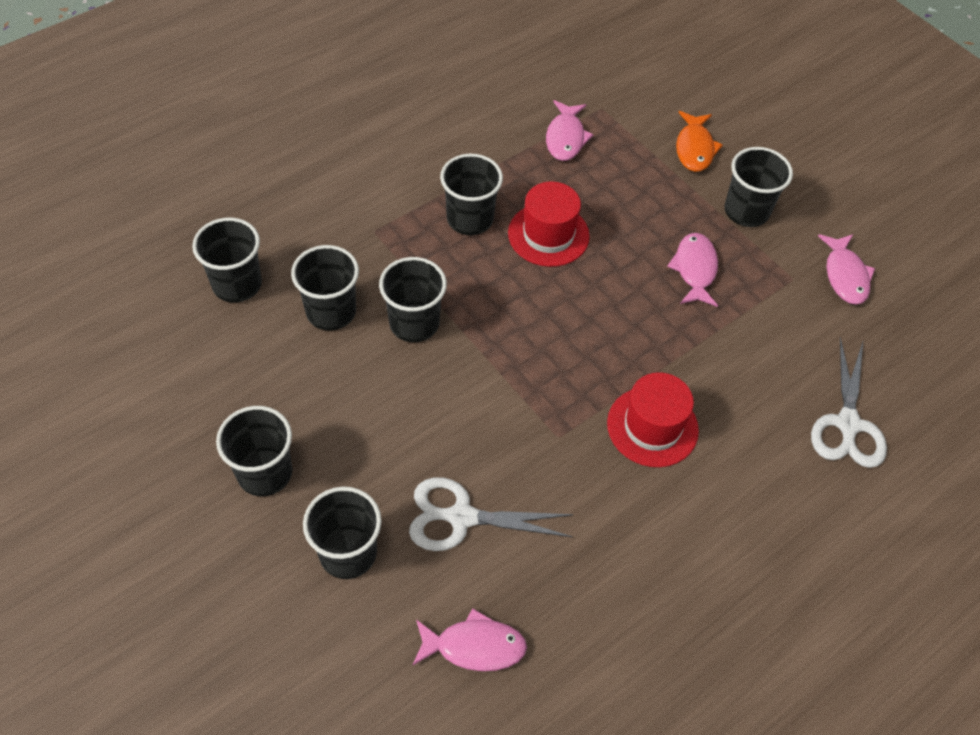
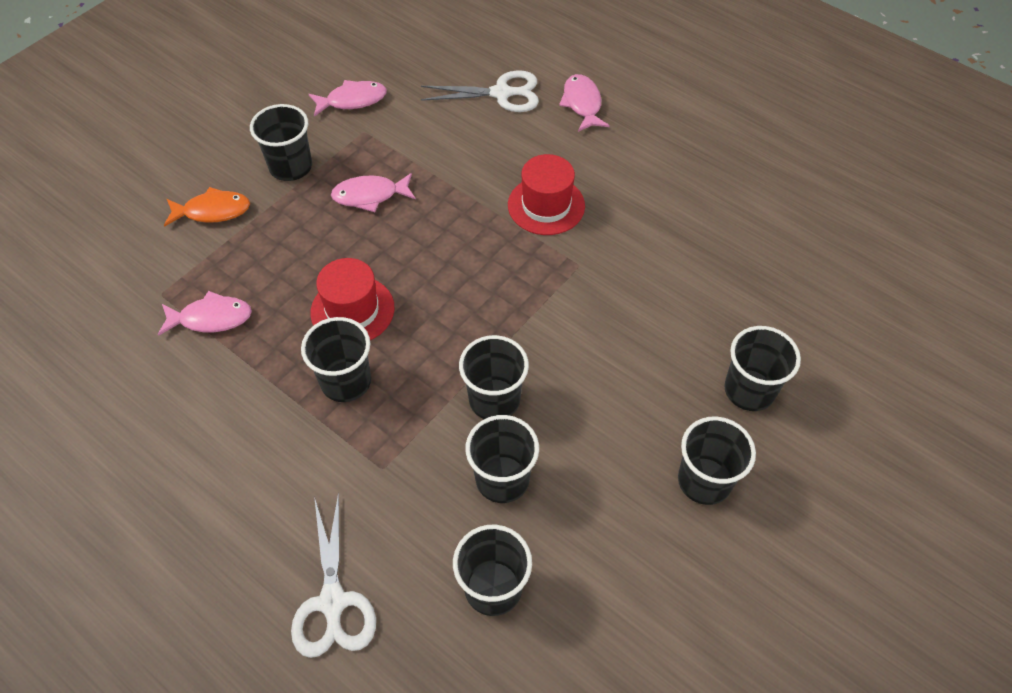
camera: 100 degrees left, 0 degrees up
(461, 517) = (681, 317): white scissors -> white scissors (333, 602)
(474, 646) = (782, 286): pink fish -> pink fish (582, 104)

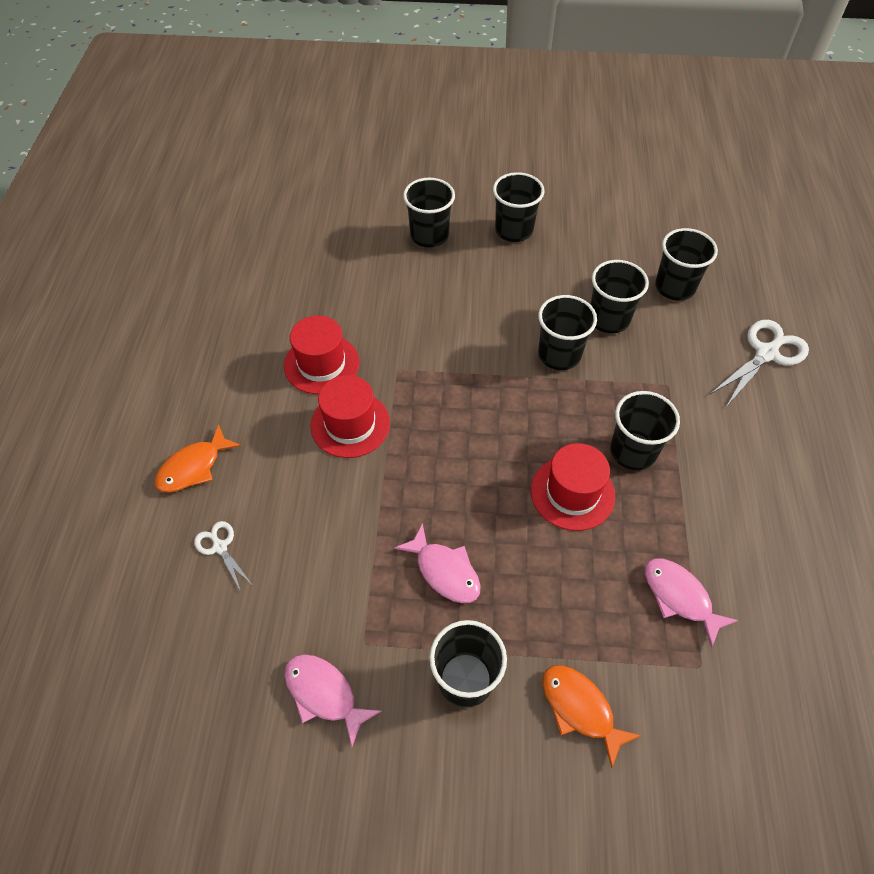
camera: 125 degrees left, 0 degrees up
(501, 93) = (220, 547): white scissors -> white scissors, size x0.56
(582, 104) = (193, 467): pink fish -> orange fish
(627, 217) = (321, 364): none -> red hat

